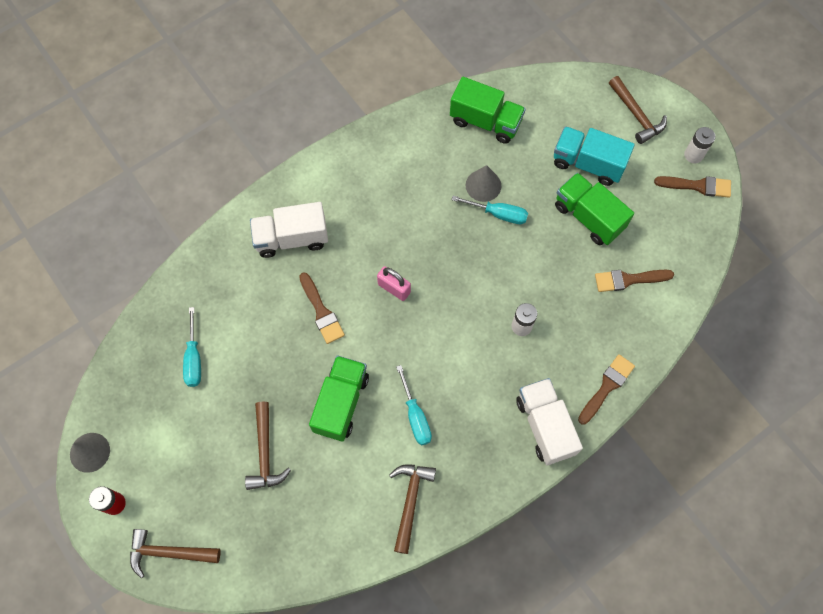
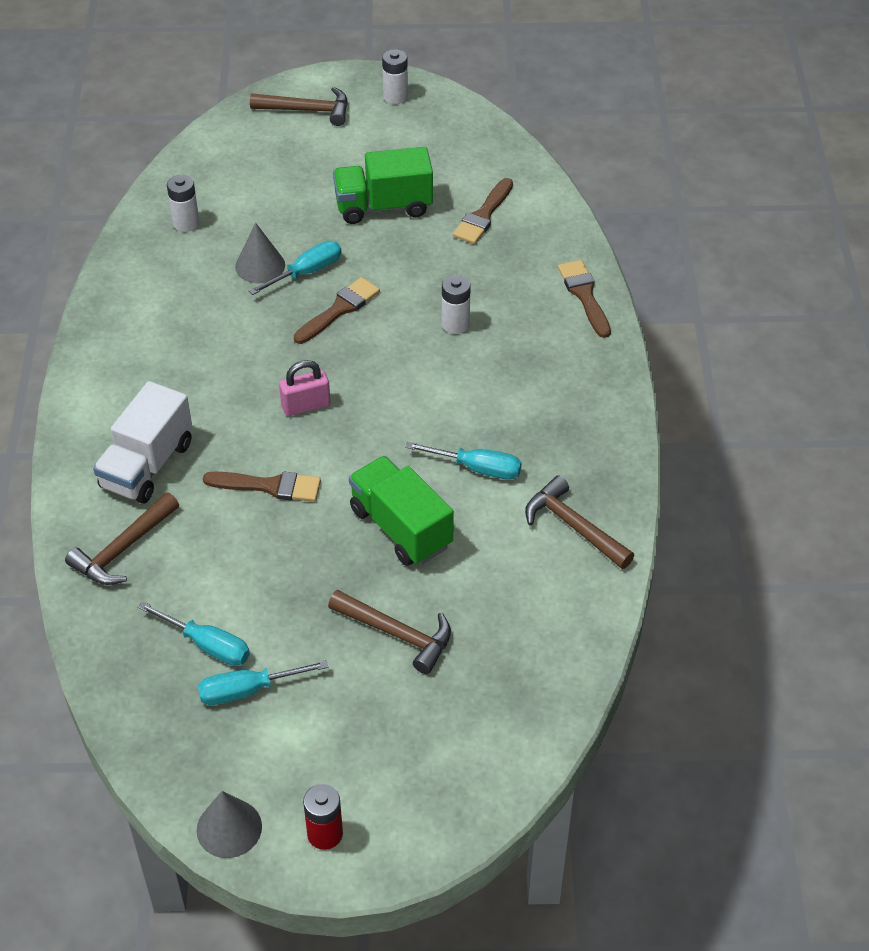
camera: 55 degrees left, 20 degrees down
(169, 552) = (441, 804): brown hammer -> brown hammer (123, 549)
(178, 400) = (248, 690): none -> turquoise screwdriver
(485, 121) = (186, 223): green truck -> white battery
(545, 426) = (584, 366): white truck -> none
(588, 164) = (323, 174): turquoise truck -> none
(697, 186) = (431, 112): brown brush -> brown brush (339, 310)

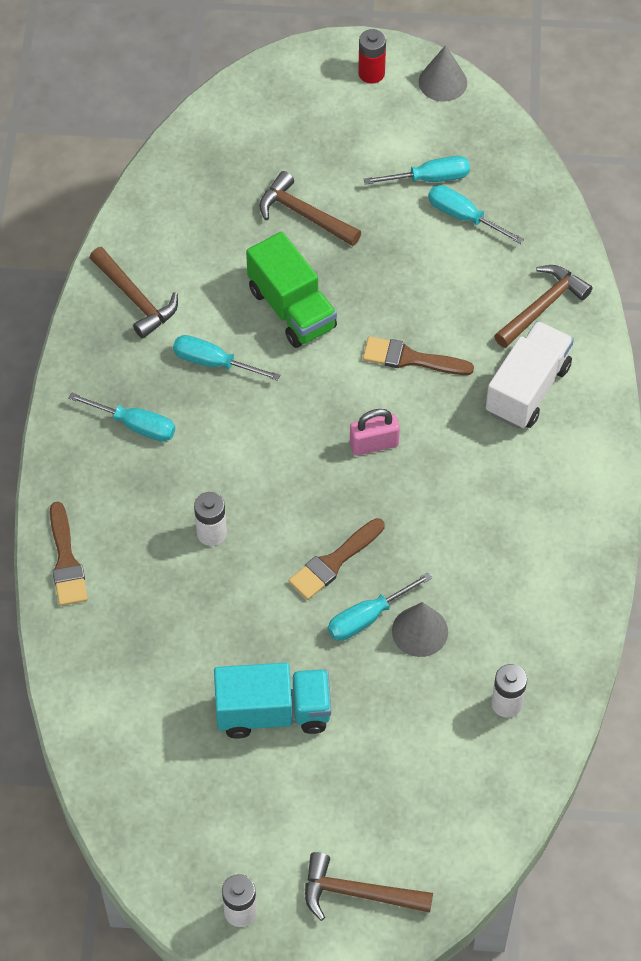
camera: 175 degrees left, 10 degrees up
(383, 206) = (273, 712): green truck -> turquoise truck
(483, 215) = (157, 688): brown brush -> none
(546, 406) = (135, 425): none -> turquoise screwdriver

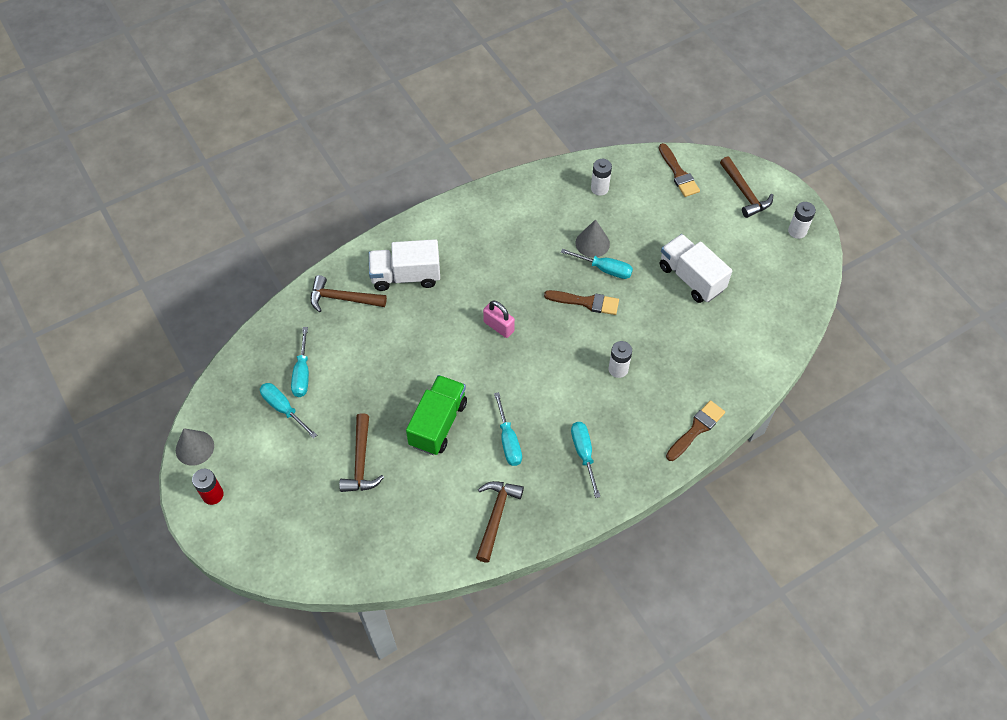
camera: 125 degrees left, 0 degrees up
(273, 712) = (691, 278): turquoise truck -> white truck
(411, 359) = (427, 341): brown brush -> brown brush (678, 173)

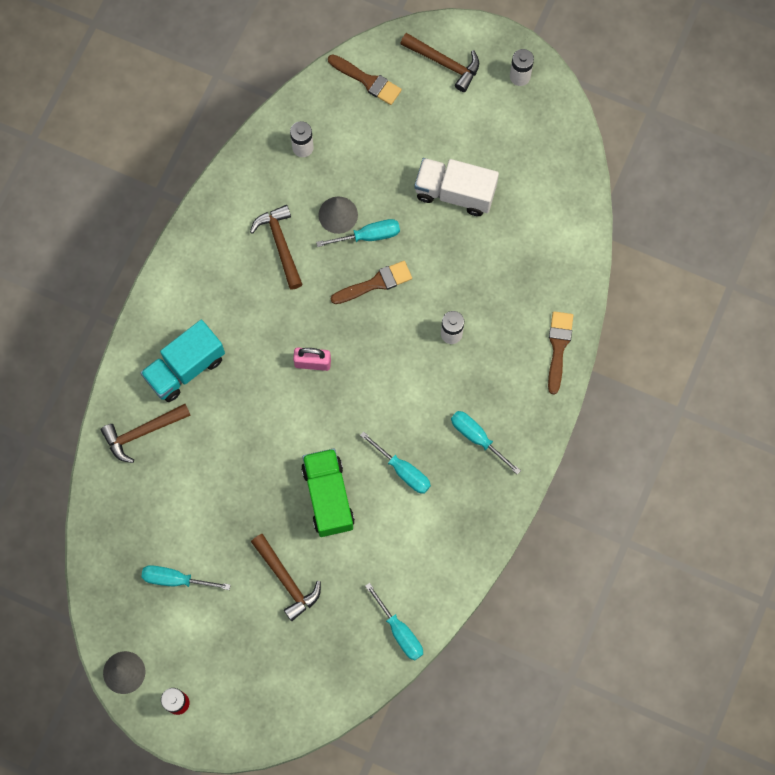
camera: 35 degrees left, 15 degrees up
(302, 373) = (165, 533): turquoise screwdriver -> turquoise screwdriver (399, 631)
(406, 276) = (185, 368): white truck -> turquoise truck
(496, 516) = (442, 548): brown hammer -> brown hammer (280, 244)

